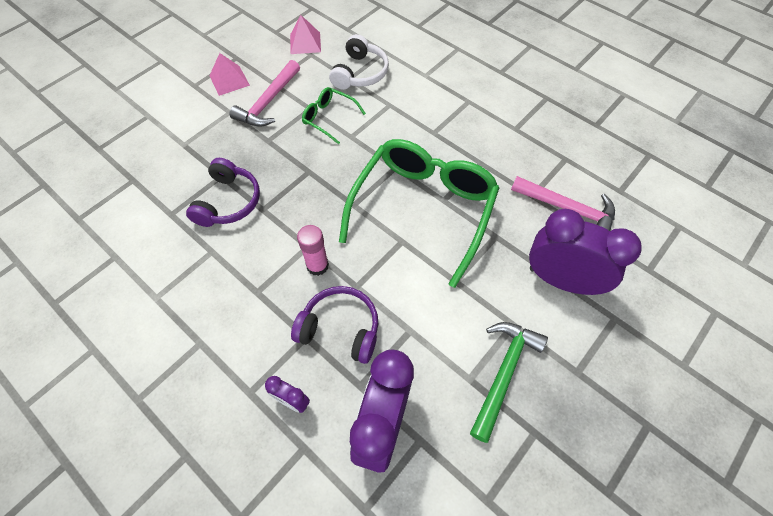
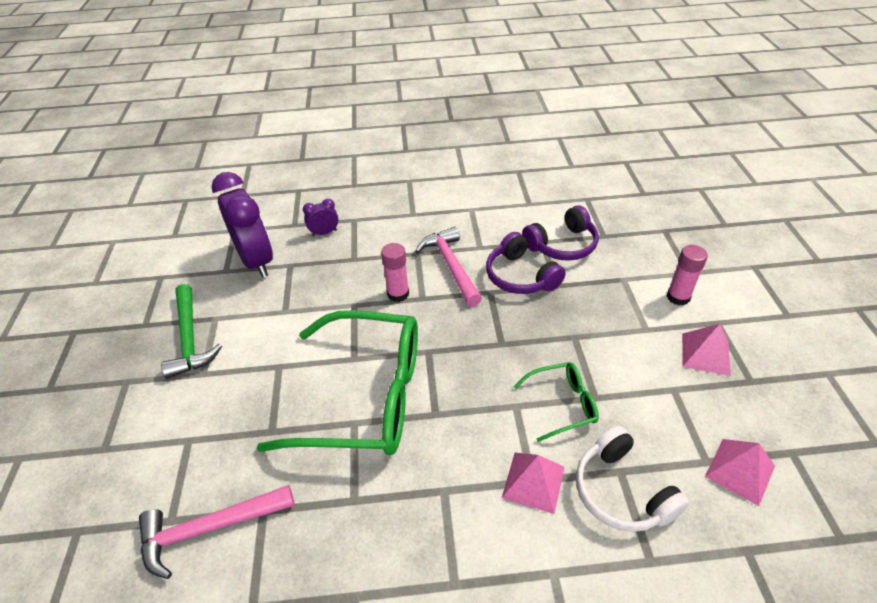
camera: 135 degrees right, 15 degrees down
(182, 110) = (678, 297): none -> pink glue stick
(268, 102) = (637, 367): pink hammer -> pink hammer (451, 266)
(340, 329) = (336, 277): purple headphones -> purple headphones (562, 245)
(390, 104) = (533, 482): none -> pink pyramid
(422, 210) = (363, 396): green glasses -> green glasses turned 60 degrees counterclockwise
(561, 280) = (177, 441): purple clock -> none

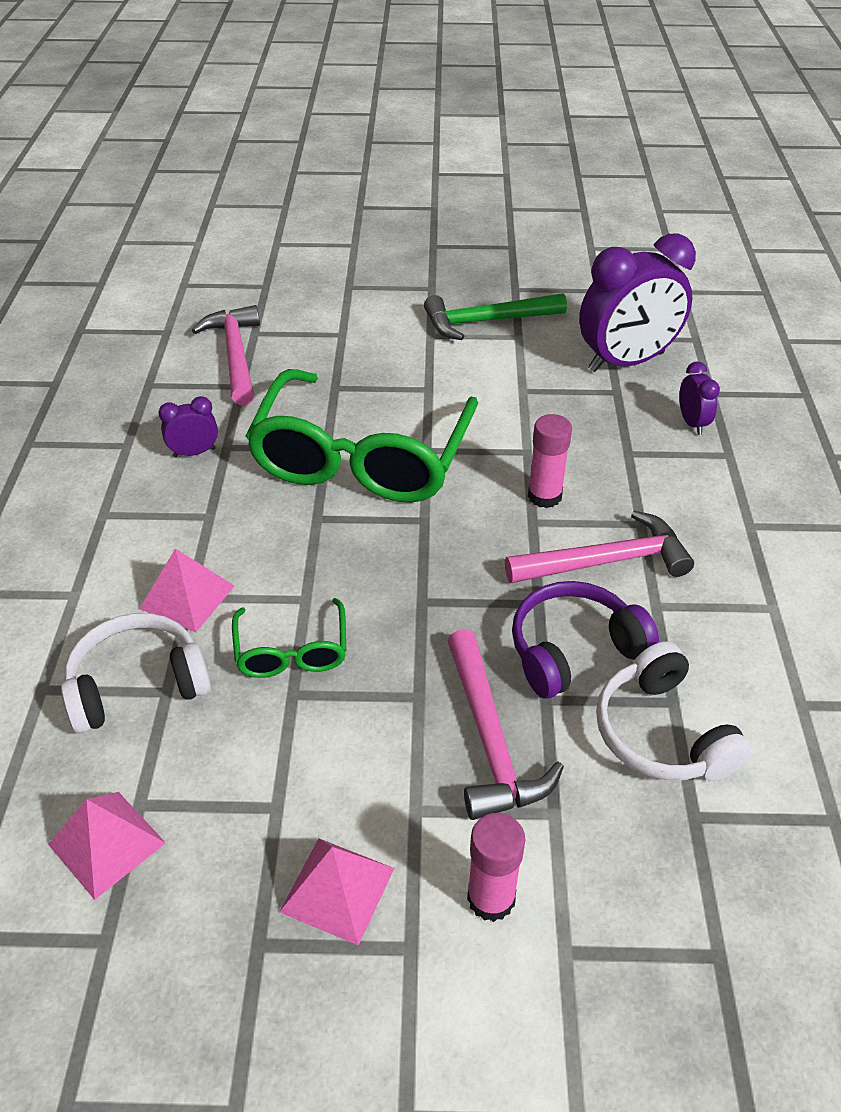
camera: 95 degrees right, 0 degrees up
(363, 526) = (194, 452): none -> purple clock
(562, 245) = (662, 733): purple headphones -> white headphones
(591, 304) = (490, 739): none -> pink hammer

